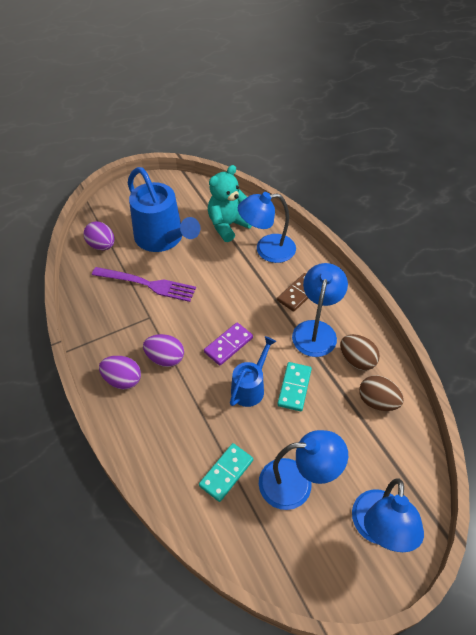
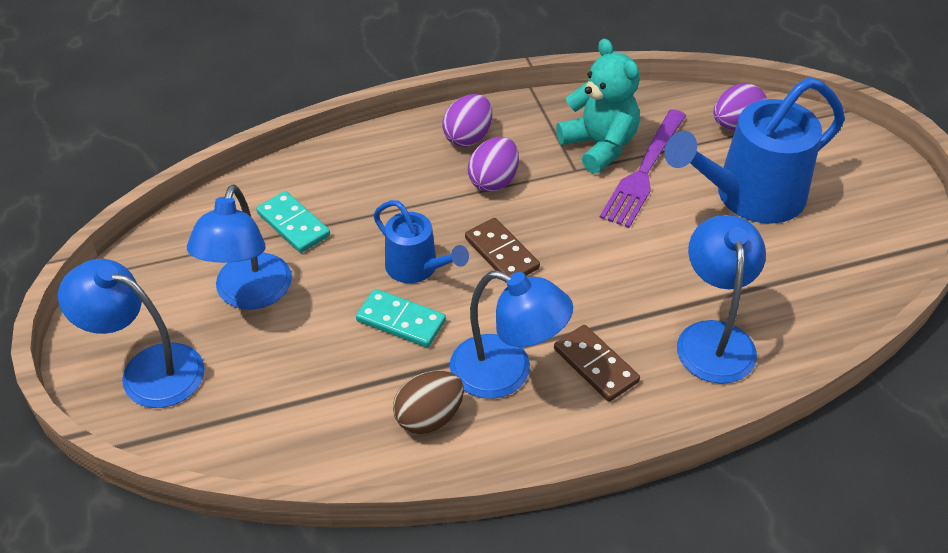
camera: 100 degrees right, 5 degrees down
(228, 225) = (783, 289): turquoise teddy bear -> turquoise teddy bear (599, 146)
(228, 345) = (501, 253): purple domino -> brown domino
(377, 401) = (341, 425): brown egg -> none

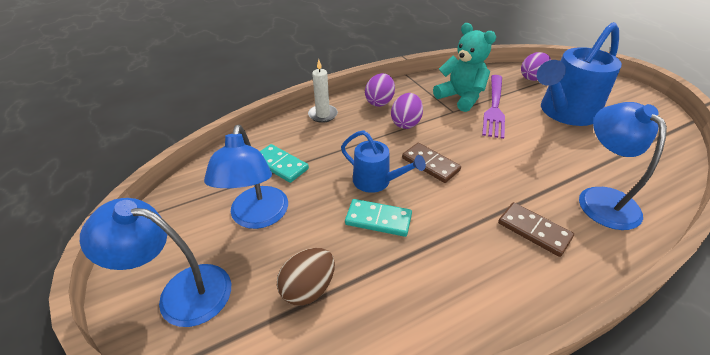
camera: 10 degrees left, 5 degrees down
(374, 149) = (323, 115): none -> white candle
(429, 418) = (429, 294): brown egg -> brown egg (308, 288)
(506, 373) = (473, 247): blue lamp -> none

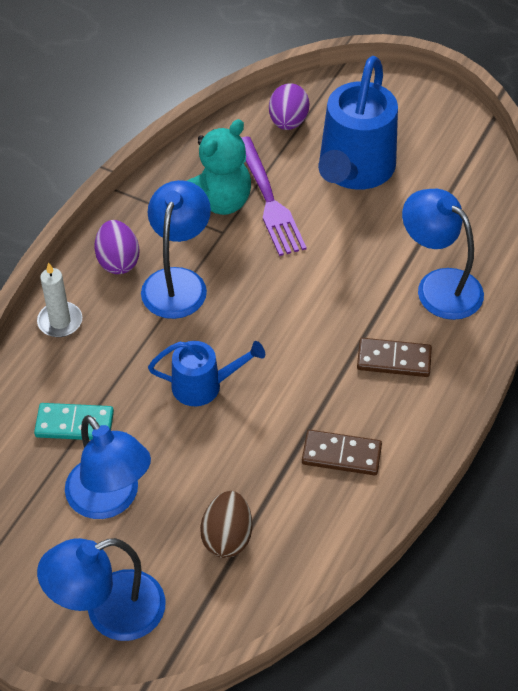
camera: 35 degrees left, 10 degrees up
(378, 219) = (239, 430): turquoise domino -> none
(406, 123) = (177, 282): purple egg -> blue lamp
(430, 164) = (247, 331): brown domino -> brown domino (341, 455)
(460, 97) = (218, 202): turquoise teddy bear -> turquoise teddy bear turned 120 degrees clockwise

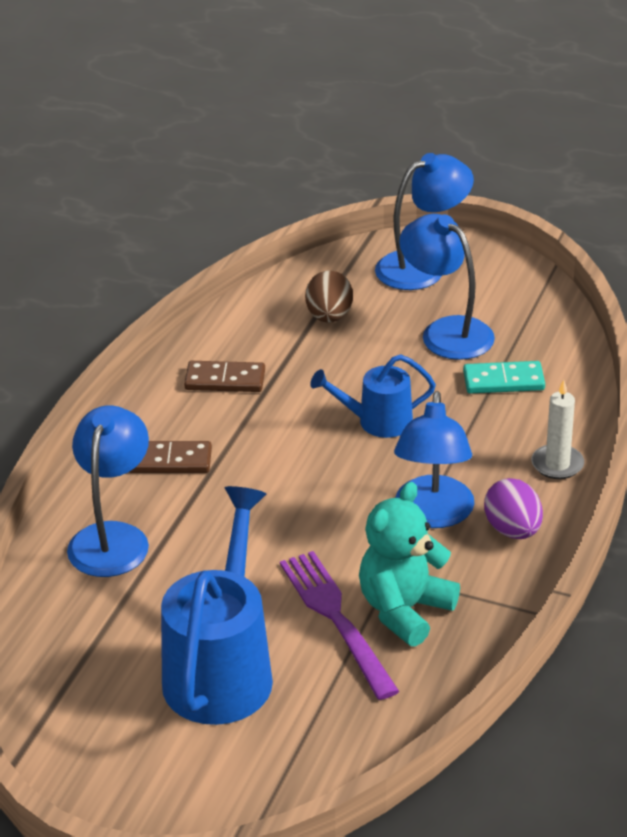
camera: 175 degrees right, 15 degrees down
(288, 122) = (324, 734): purple egg -> none
(439, 285) = (112, 537): blue lamp -> blue lamp turned 120 degrees counterclockwise

